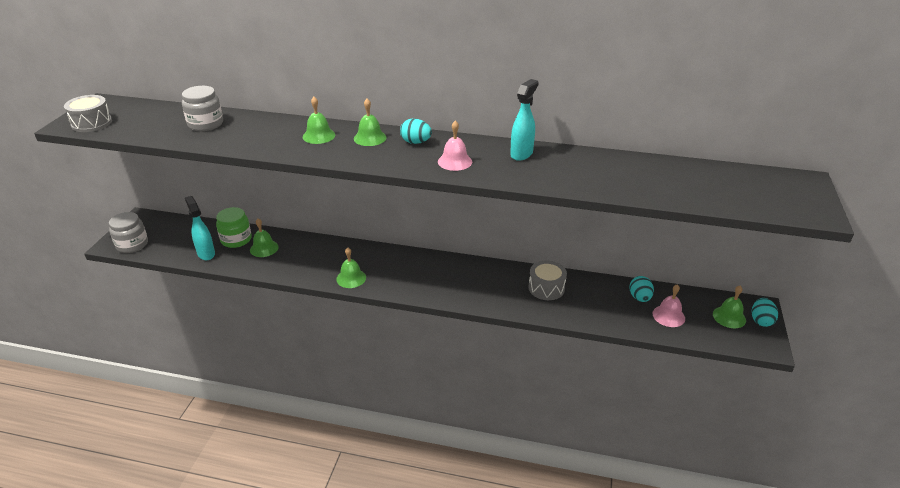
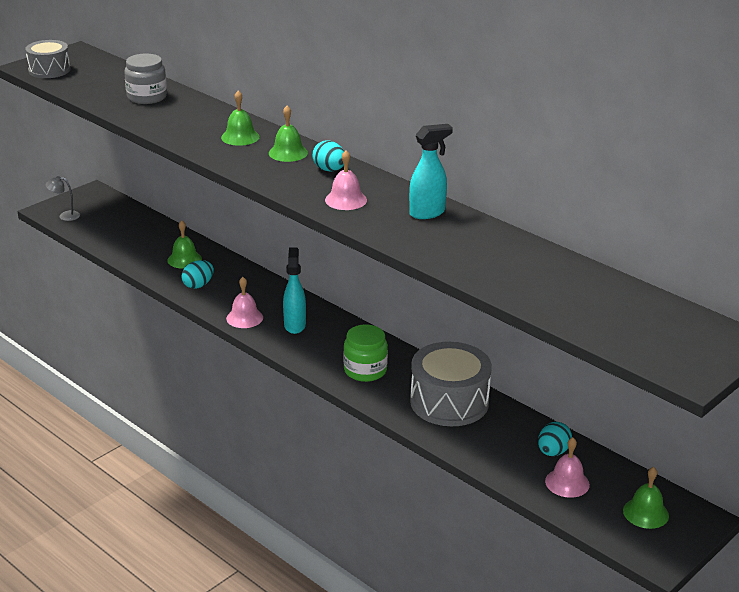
camera: 30 degrees right, 5 degrees down
(132, 244) = (65, 216): grey jar -> grey lamp
(206, 253) = (125, 246): turquoise spray bottle -> turquoise spray bottle (295, 325)
(236, 239) = (165, 242): green jar -> green jar (365, 370)
(351, 278) = (244, 318): green bell -> pink bell
(546, 288) = (449, 402): grey drum -> grey drum, size x1.63
(761, 320) = (684, 532): turquoise egg -> turquoise egg (198, 285)

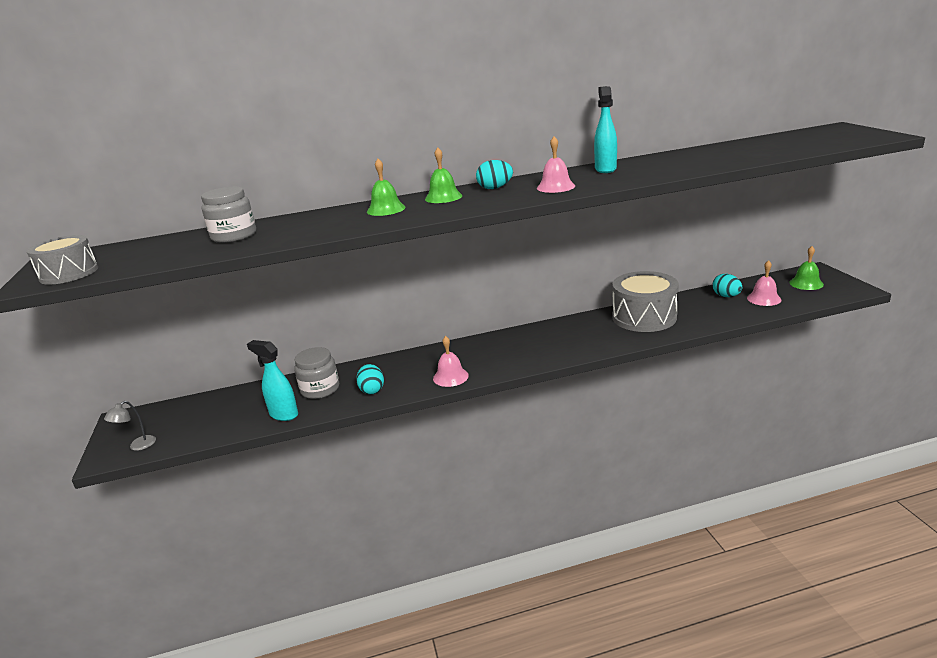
camera: 55 degrees left, 5 degrees down
(184, 259) = (320, 389): green bell -> grey jar
(295, 325) = (486, 356): turquoise spray bottle -> turquoise spray bottle (283, 414)
(365, 370) = (578, 339): green jar -> none

